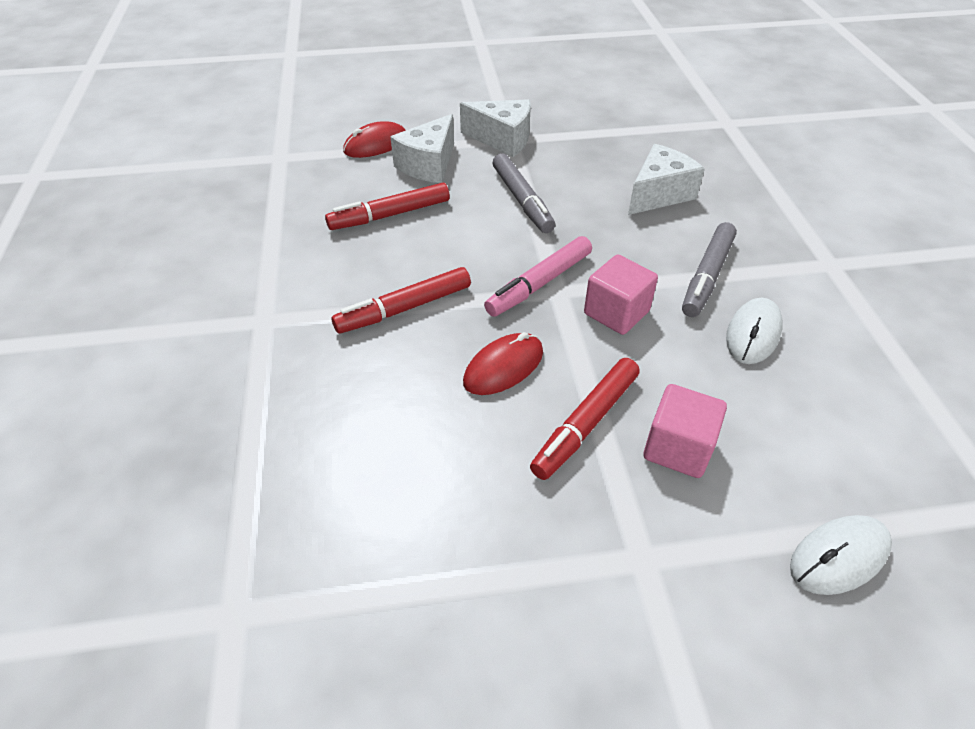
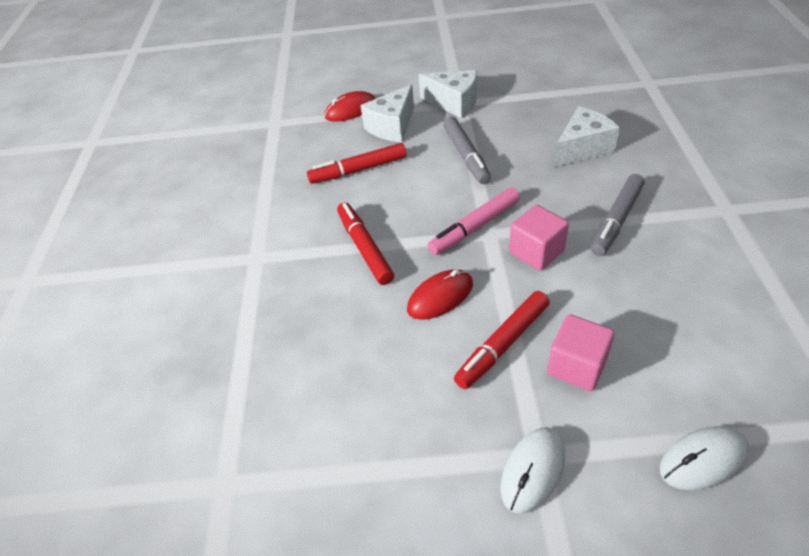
camera: 10 degrees right, 0 degrees up
(404, 308) = (365, 248): red marker -> red marker turned 90 degrees clockwise
(753, 334) = (651, 270): white mouse -> white mouse (533, 470)

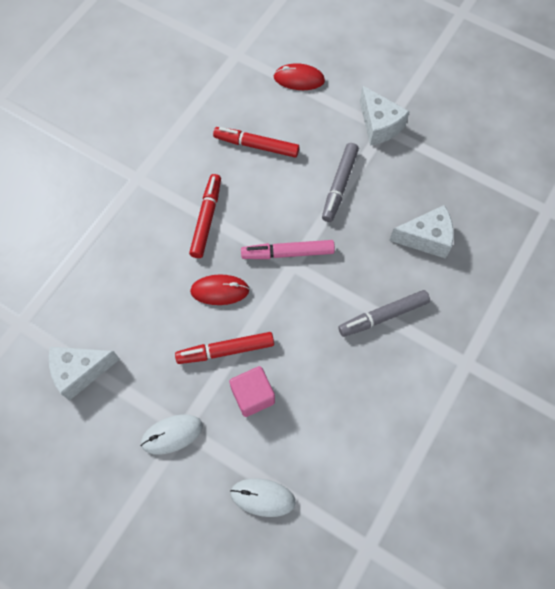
camera: 30 degrees right, 20 degrees up
(392, 126) = (313, 118): white cheese -> white cheese (80, 372)
(536, 252) = (307, 301): pink cube -> none

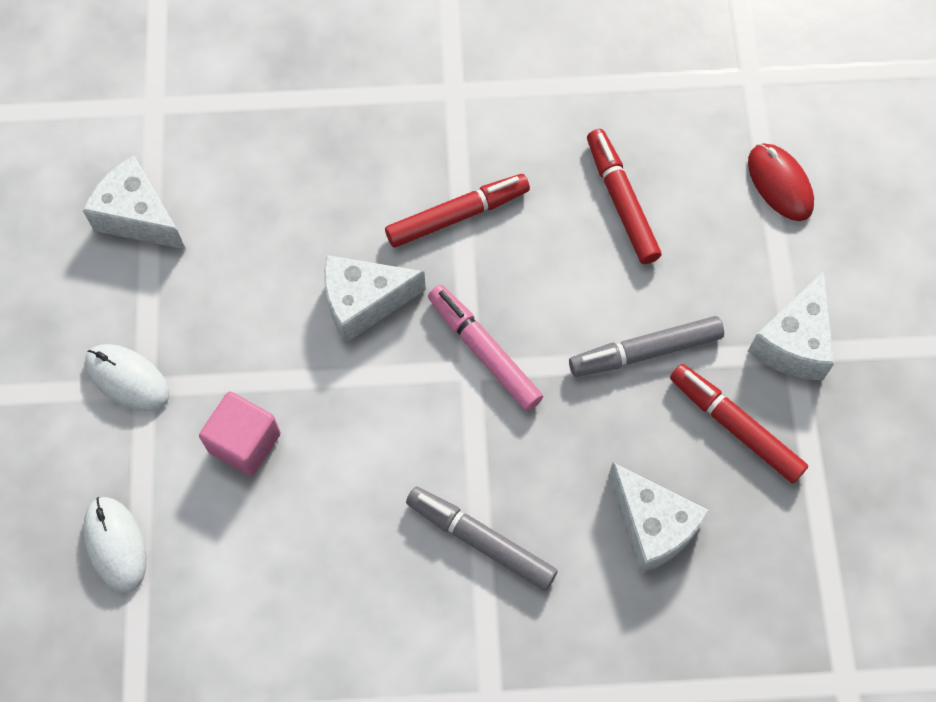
camera: 55 degrees right, 0 degrees up
(220, 291) = (364, 303): red mouse -> white cheese
(225, 350) = (284, 367): red marker -> red marker (735, 426)

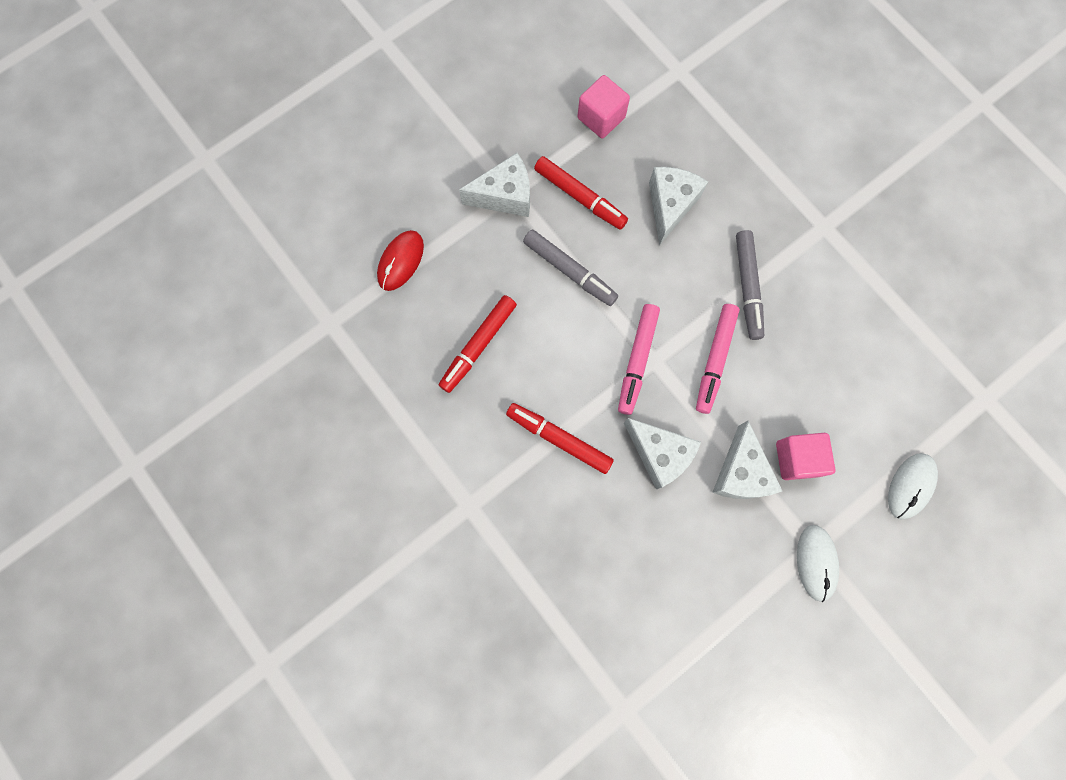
camera: 125 degrees left, 10 degrees up
(138, 217) = (710, 649): white cheese -> white cheese (740, 472)
(422, 436) = (714, 360): none -> pink marker
(735, 426) = (580, 197): red marker -> red marker turned 60 degrees counterclockwise
(834, 528) = (601, 118): none -> pink cube

